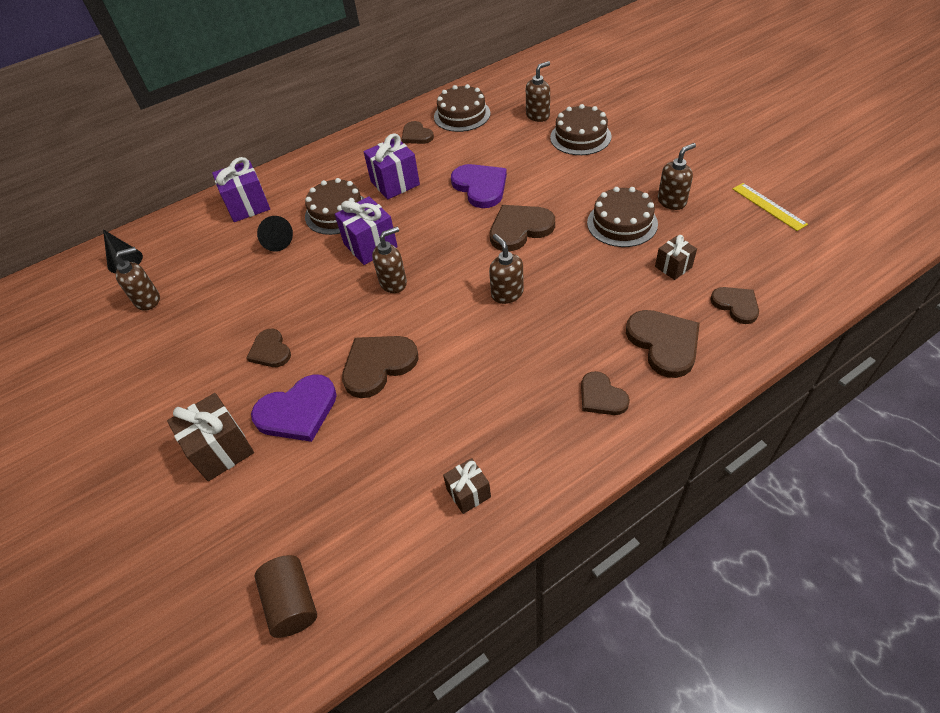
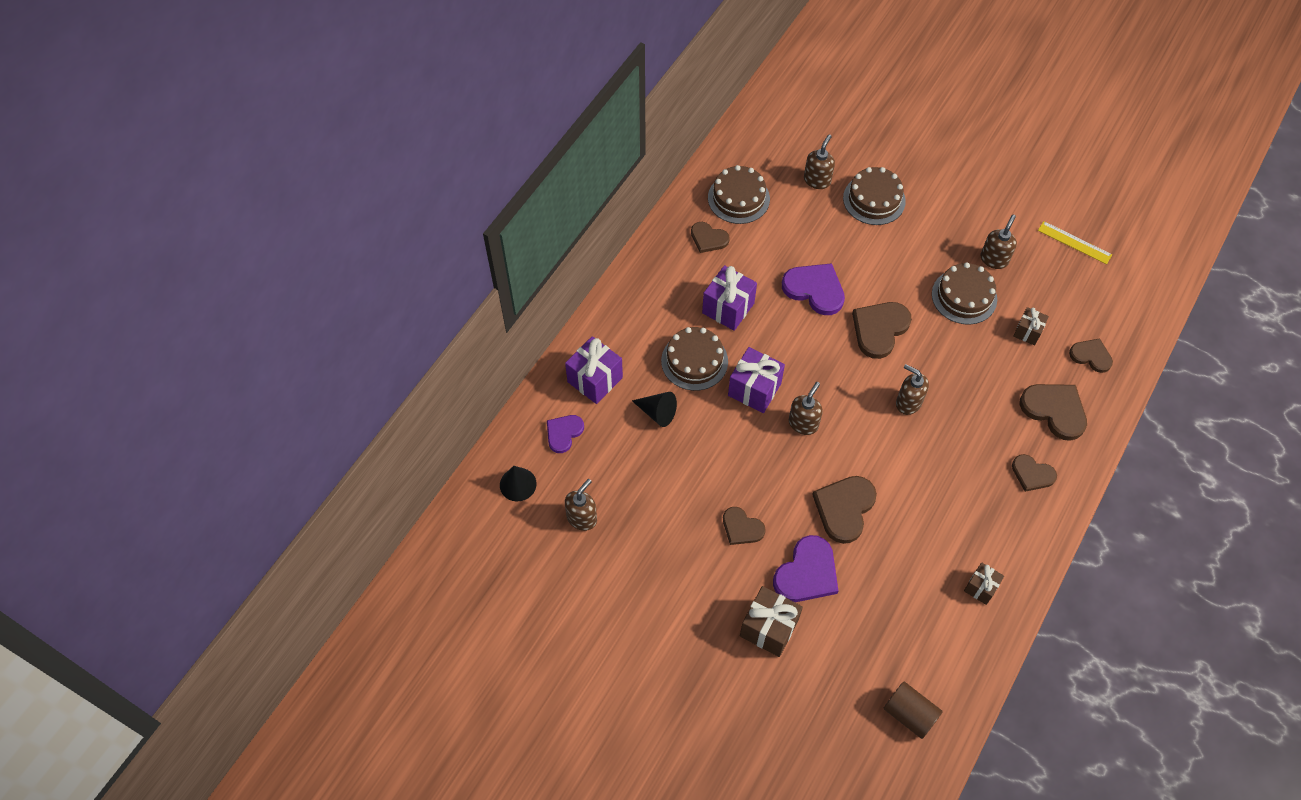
camera: 30 degrees left, 10 degrees up
(191, 235) = (563, 433): none -> purple heart

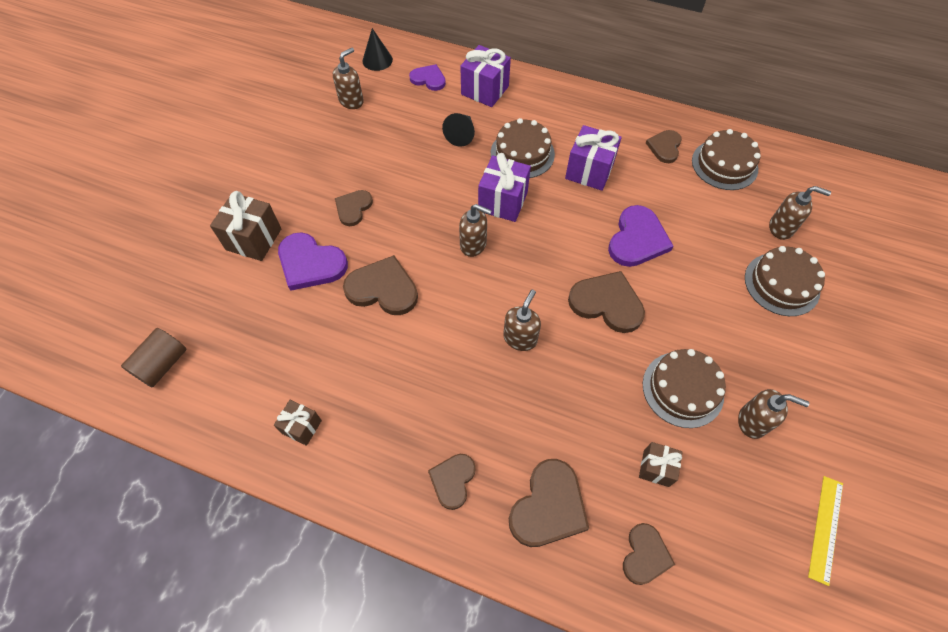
camera: 80 degrees right, 0 degrees up
(582, 518) = (351, 101): brown soap dispenser -> brown soap dispenser turned 75 degrees counterclockwise

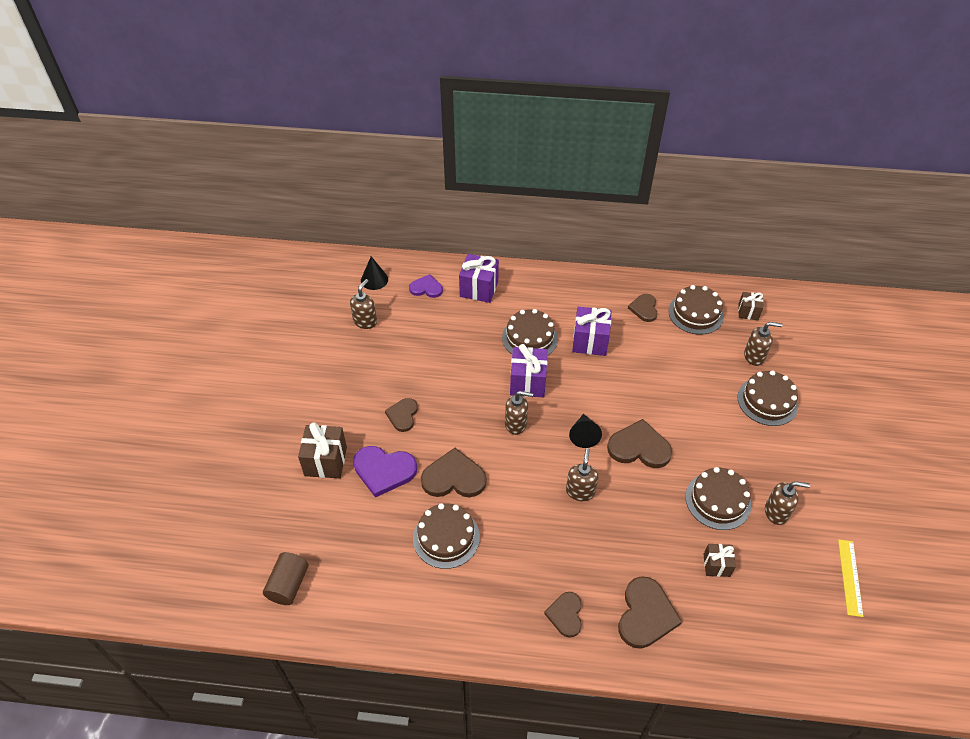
camera: 15 degrees left, 10 degrees down
(302, 427) = (428, 605): brown gift -> brown gift (748, 312)
(350, 354) = (446, 537): none -> brown cake
(461, 135) = (472, 332): black cone -> black cone (584, 435)
(637, 239) = (646, 390): purple heart -> none
(645, 555) = (728, 631): brown heart -> none

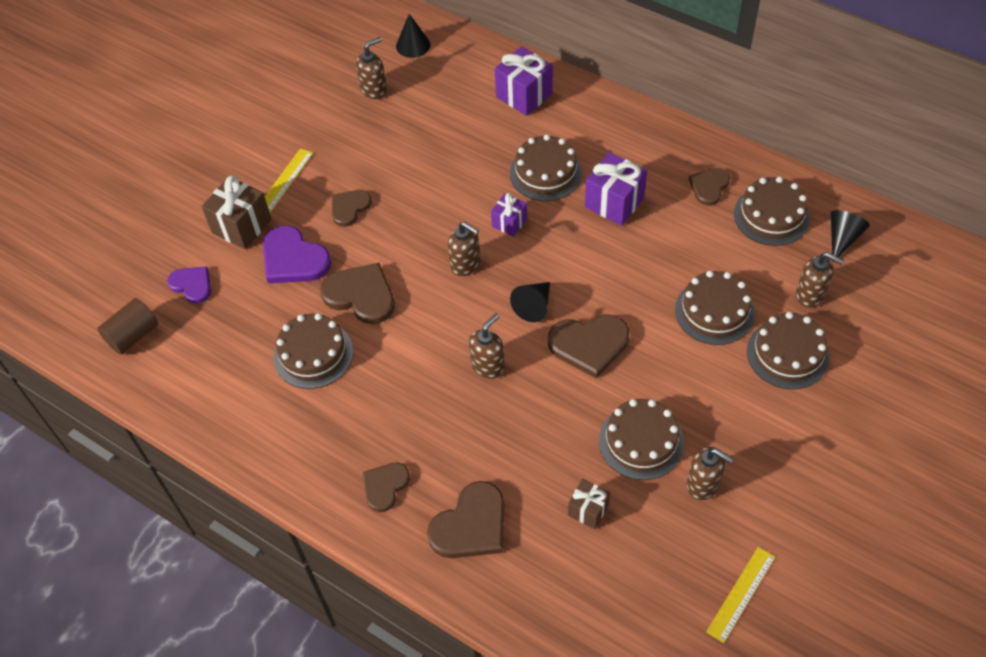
camera: 30 degrees right, 5 degrees up
(339, 413) = (285, 180): none -> yellow ruler
(426, 288) = (464, 74): purple heart -> purple heart (192, 285)
(527, 382) = (509, 223): purple gift -> purple gift, size x0.59
(639, 447) = (589, 345): brown heart -> brown heart turned 135 degrees clockwise
(704, 391) = (714, 311): none -> brown cake
(748, 312) = (842, 238): brown gift -> black cone

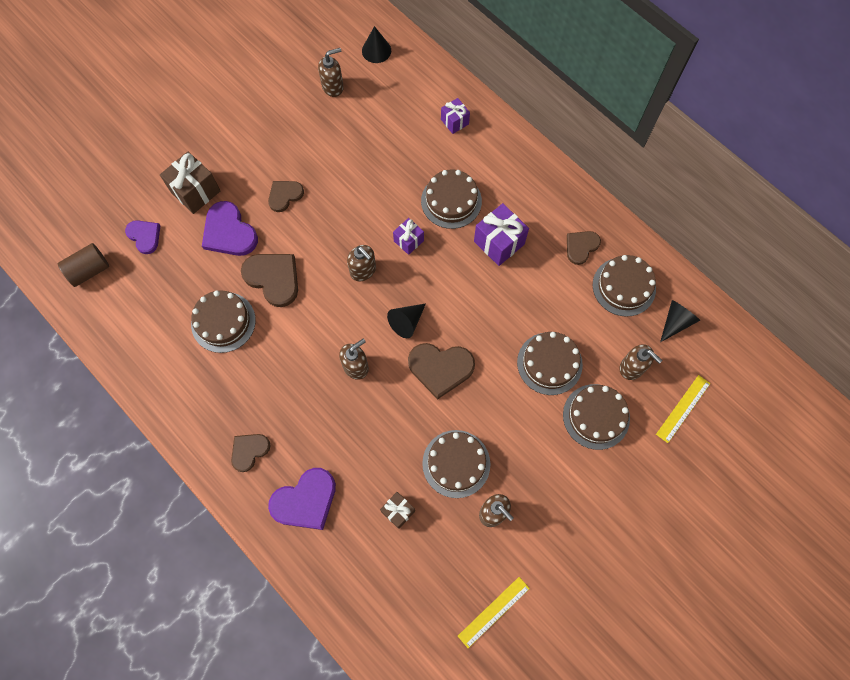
camera: 10 degrees right, 15 degrees up
(285, 180) = (240, 157): yellow ruler -> yellow ruler (683, 408)
(471, 525) = (305, 501): brown heart -> purple heart
(524, 95) = (454, 122): purple gift -> purple gift, size x0.59

